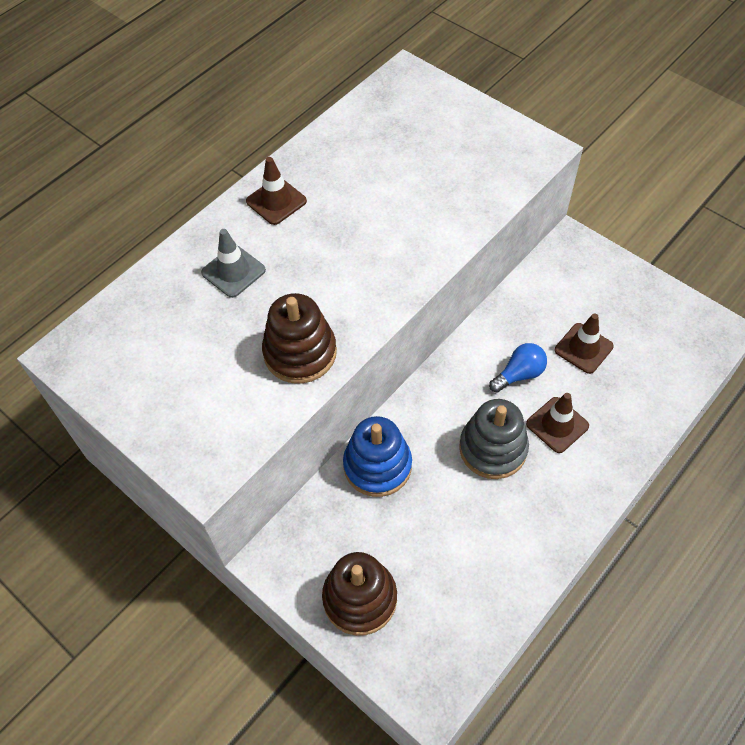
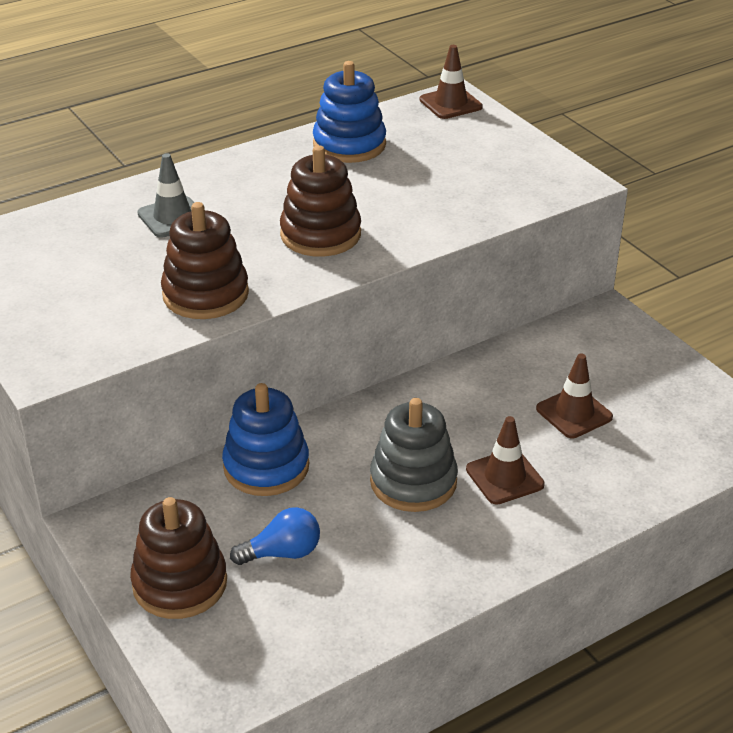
camera: 15 degrees right, 20 degrees down
(276, 201) = (251, 172): brown traffic cone -> brown traffic cone (450, 103)
(344, 150) = (349, 145): none -> blue stacking toy
(364, 260) = (320, 234): none -> brown stacking toy
(519, 374) = (481, 420): blue light bulb -> blue light bulb (282, 553)

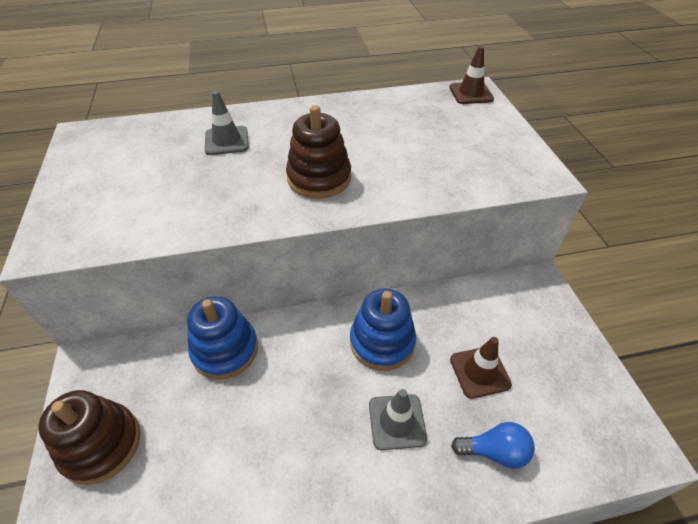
camera: 20 degrees right, 10 degrees up
(205, 294) = (203, 210): brown stacking toy -> none
(282, 553) = (189, 441): blue light bulb -> blue light bulb (494, 451)
(349, 145) = (381, 110): blue stacking toy -> blue stacking toy (382, 342)
(413, 482) = (323, 401): grey stacking toy -> none
(504, 477) = (397, 421): brown traffic cone -> grey traffic cone

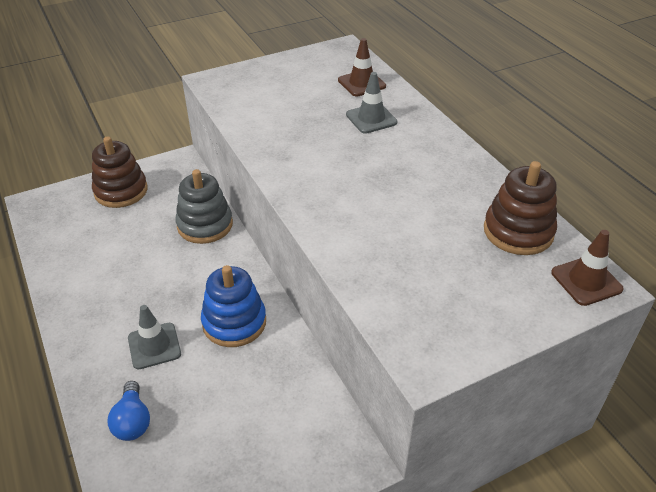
camera: 75 degrees right, 5 degrees down
(225, 350) = (205, 225): blue stacking toy -> grey stacking toy
(319, 178) = (341, 184): brown stacking toy -> brown stacking toy (518, 231)
(479, 372) = (215, 404): brown traffic cone -> brown traffic cone (361, 83)

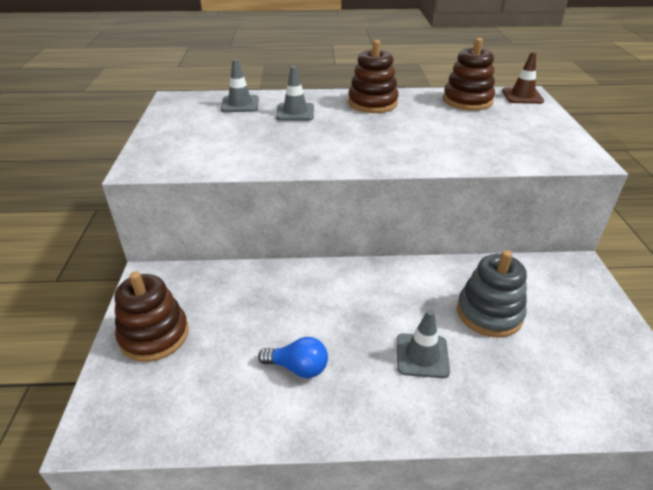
camera: 65 degrees left, 5 degrees down
(133, 421) = (516, 392): blue light bulb -> blue light bulb (298, 367)
(205, 225) = (269, 282): grey stacking toy -> grey stacking toy (489, 313)
(234, 322) = (415, 293): blue stacking toy -> none
(361, 83) = (240, 104): brown traffic cone -> grey traffic cone
(439, 160) = (372, 103): none -> brown stacking toy

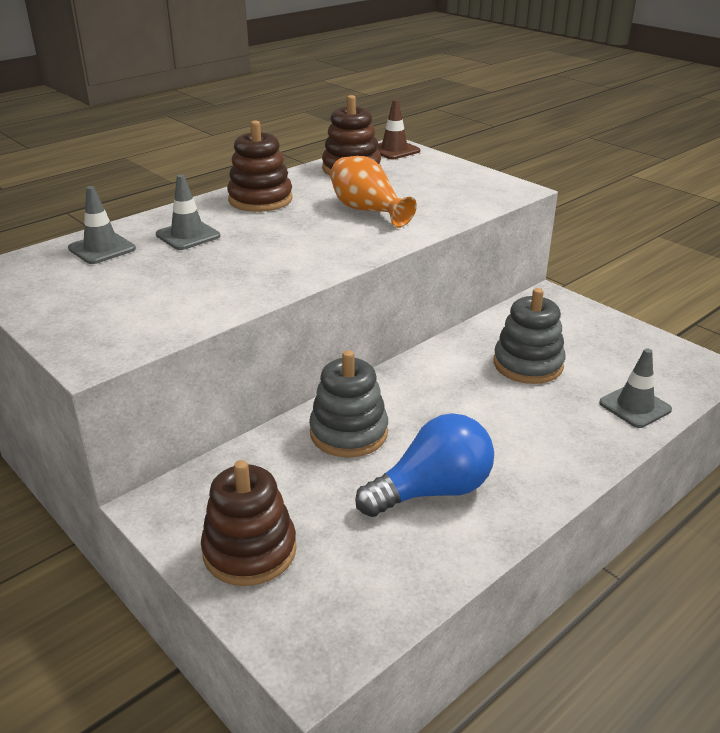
camera: 40 degrees left, 5 degrees down
(298, 293) = (349, 433): none -> grey stacking toy
(298, 367) = (432, 491): blue light bulb -> blue light bulb, size x1.71
(422, 355) = (518, 423): grey traffic cone -> grey traffic cone (635, 406)
(433, 135) = (367, 211): none -> orange vase

